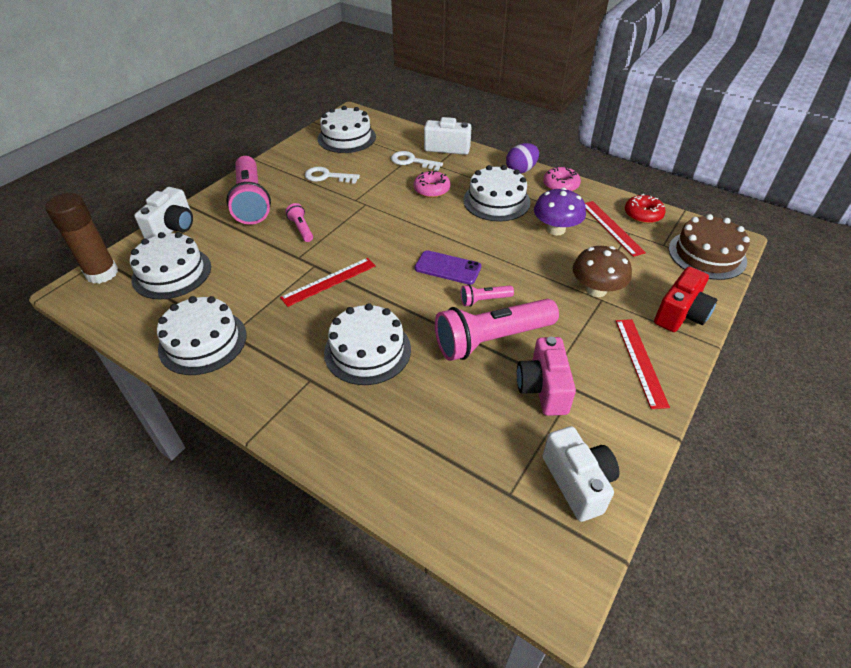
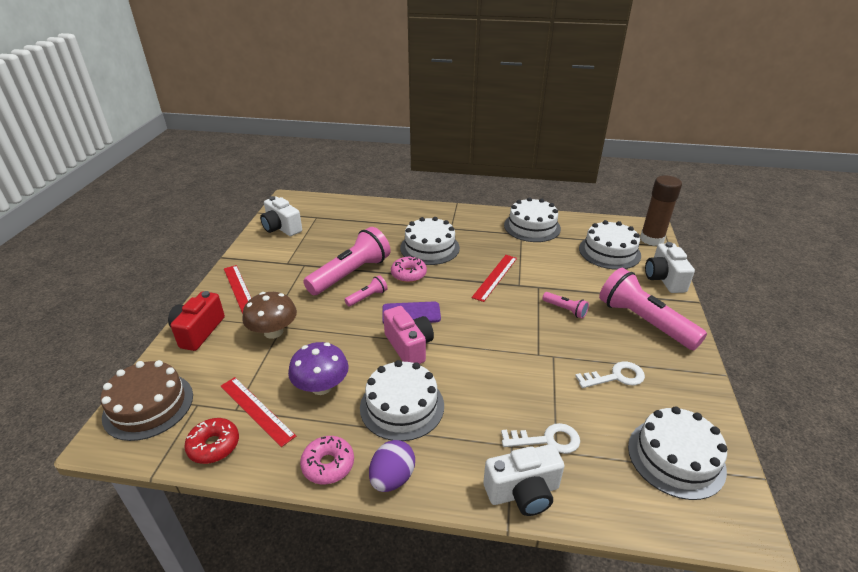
camera: 155 degrees right, 10 degrees down
(432, 189) = (486, 398): pink donut -> pink donut (408, 274)
(543, 388) = (307, 258): pink camera -> pink camera (409, 346)

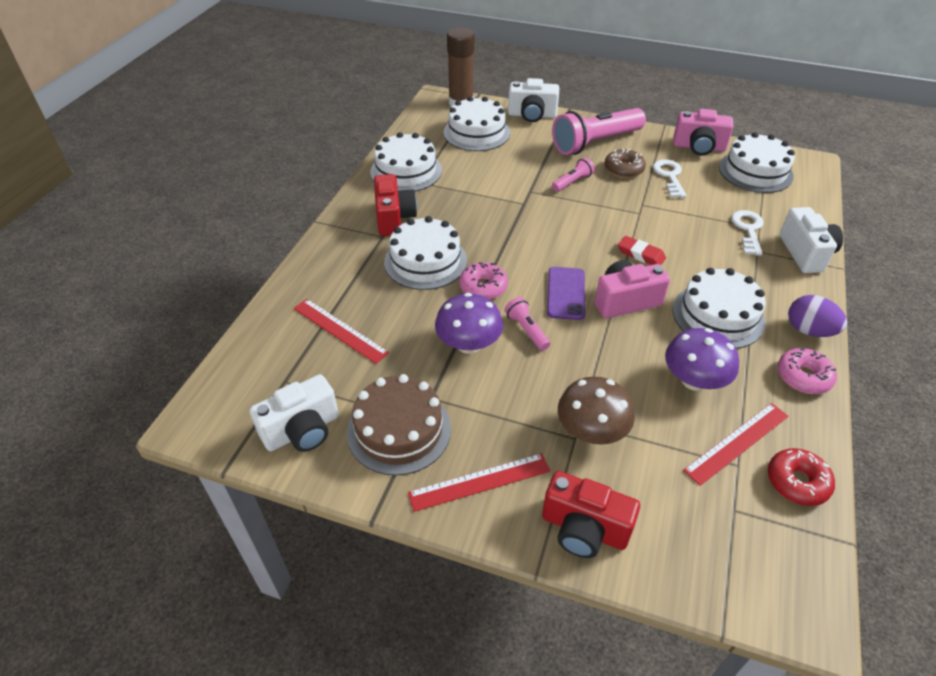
camera: 80 degrees left, 10 degrees up
(148, 405) = (742, 571): brown cake -> brown cake (399, 430)
(350, 274) = (469, 344): pink flashlight -> purple mushroom
(472, 229) = (394, 218): none -> red camera
(474, 355) = (641, 254): none -> red eraser
(495, 277) = (505, 217): red ruler -> red ruler (340, 330)
(607, 342) = (623, 169): none -> brown donut
(695, 404) = (699, 147): none -> pink camera

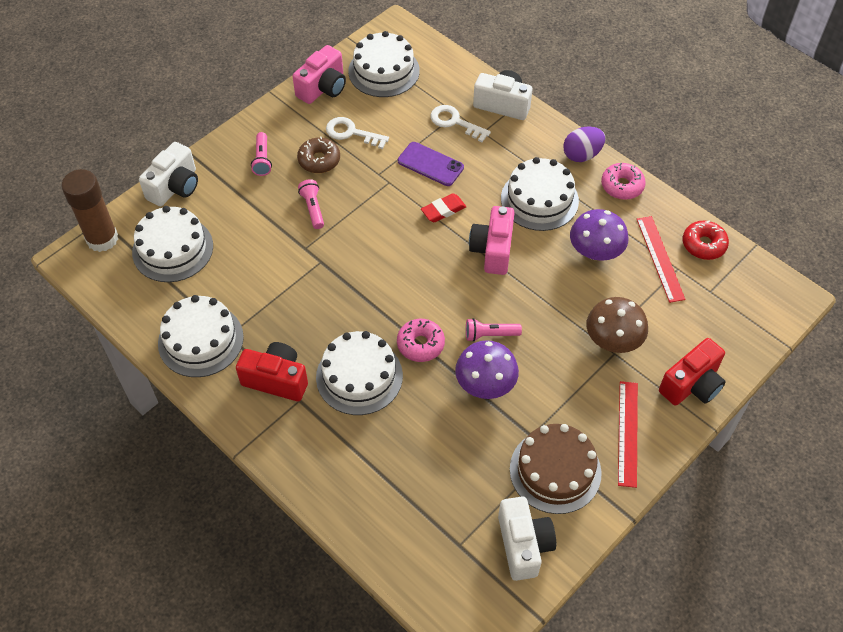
camera: 65 degrees left, 10 degrees up
(340, 330) = (416, 480): red ruler -> none
(566, 293) = (461, 286): purple phone -> purple phone (430, 164)
(595, 143) = (262, 159): pink flashlight -> pink flashlight, size x0.45

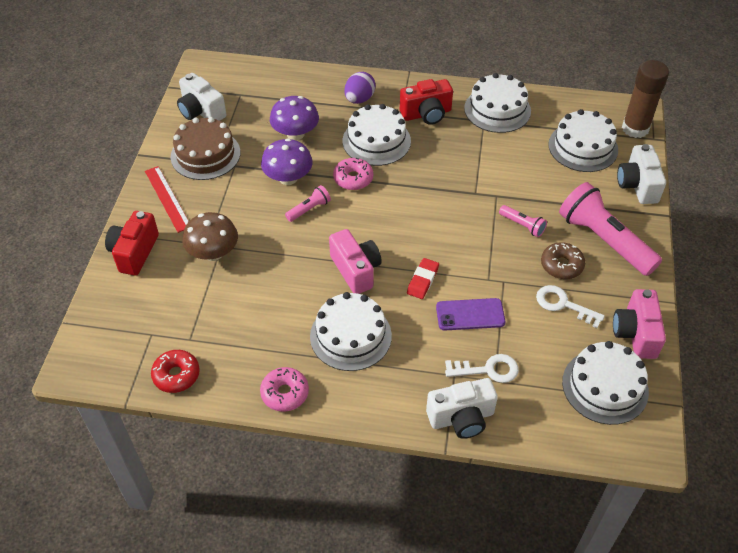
camera: 145 degrees right, 5 degrees down
(262, 159) = (604, 240): pink flashlight -> pink flashlight, size x2.20
(351, 133) = (563, 305): white key -> white key turned 135 degrees counterclockwise
(582, 155) = (344, 405): purple egg -> purple egg (359, 99)
(595, 251) = (270, 315): purple mushroom -> purple mushroom (295, 134)
(660, 258) = (210, 340): red ruler -> none

